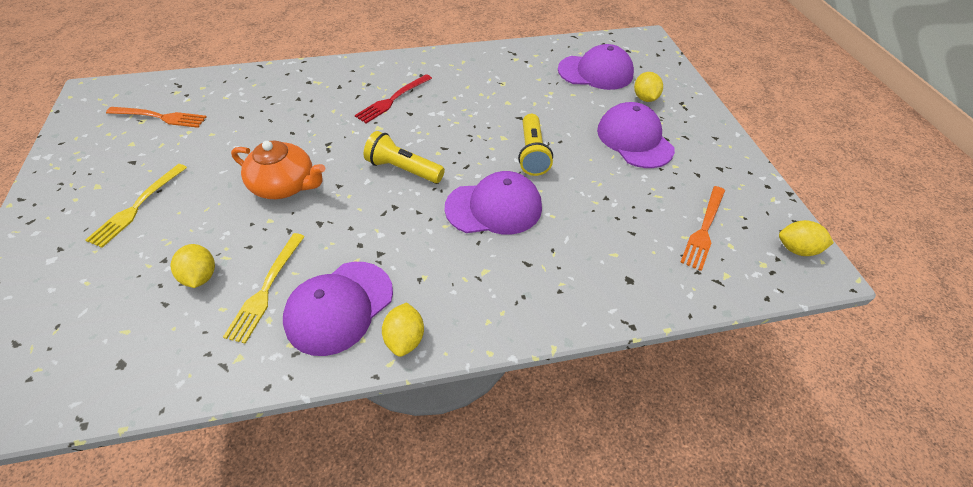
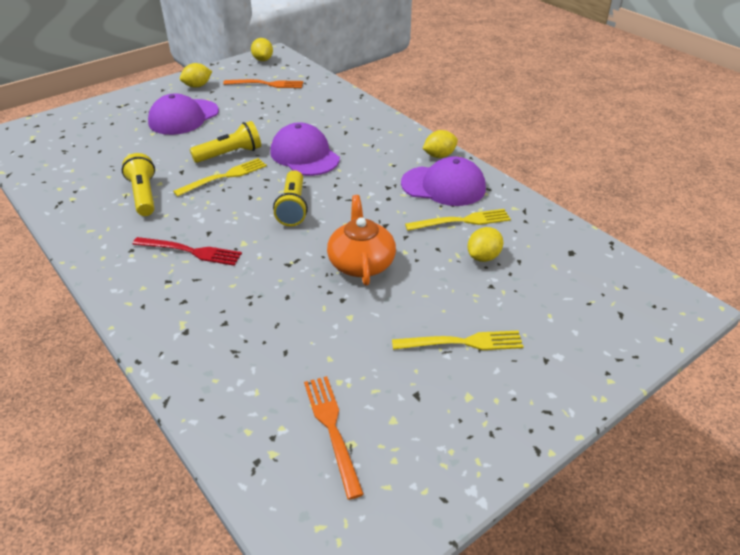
camera: 115 degrees left, 10 degrees down
(491, 141) = (225, 176): none -> yellow fork
(493, 91) = (143, 195): none -> yellow flashlight
(595, 72) = (83, 149): purple cap -> none
(645, 98) = (120, 121): yellow lemon -> yellow lemon (197, 86)

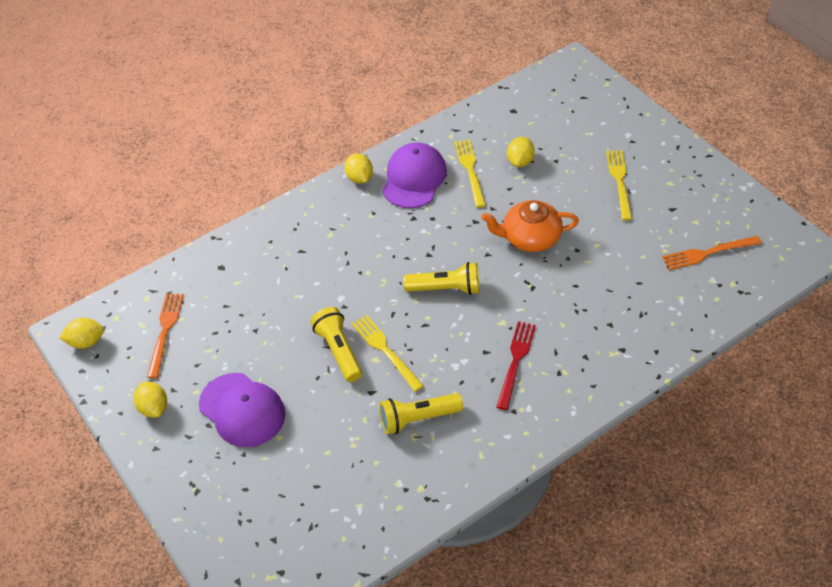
camera: 85 degrees left, 10 degrees up
(304, 155) = (348, 284): purple cap -> none
(483, 257) = (520, 161): yellow lemon -> yellow lemon turned 60 degrees clockwise

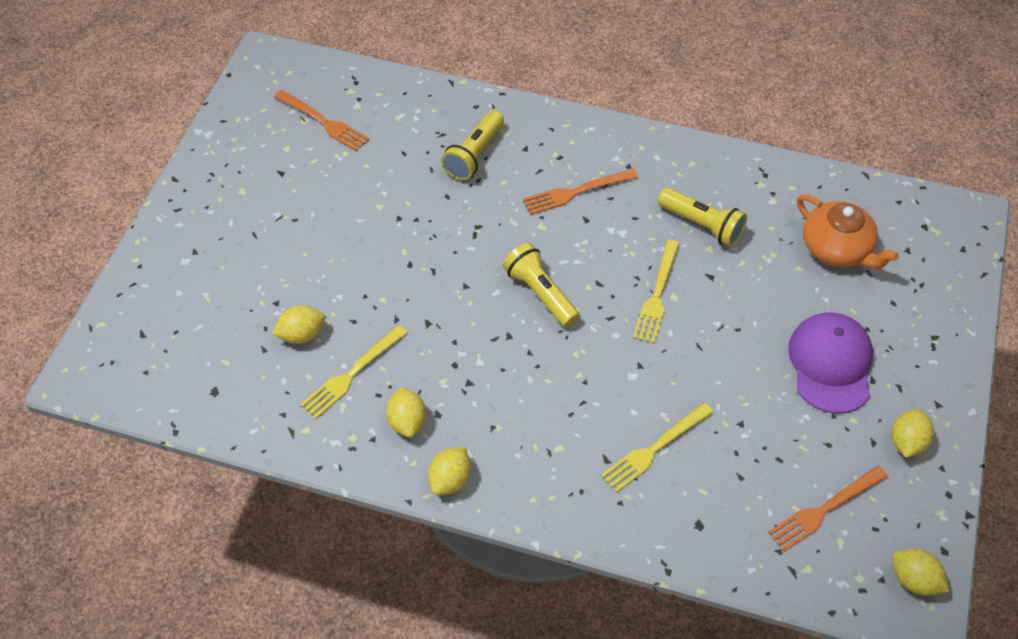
camera: 130 degrees left, 5 degrees up
(338, 351) = (694, 332): yellow flashlight -> yellow flashlight (474, 155)
(414, 178) = (407, 422): purple cap -> yellow lemon
(516, 361) = (575, 192): red fork -> orange fork
(530, 238) = (413, 263): orange teapot -> orange teapot (837, 248)
(619, 181) = (269, 232): yellow fork -> yellow fork (654, 450)

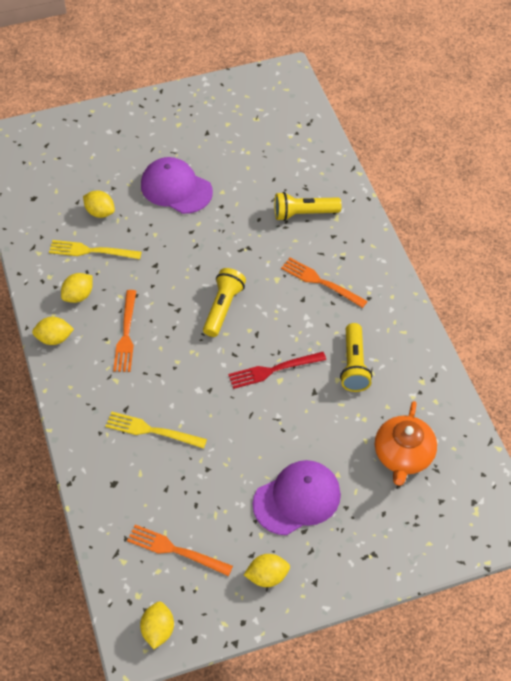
camera: 55 degrees right, 0 degrees up
(324, 122) = (263, 128): orange fork -> orange fork (126, 335)
(335, 244) = (176, 188): none -> purple cap
(657, 296) = (272, 370): yellow fork -> red fork

